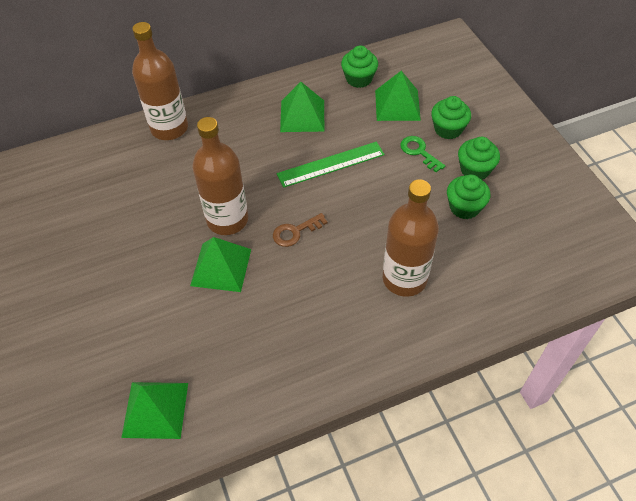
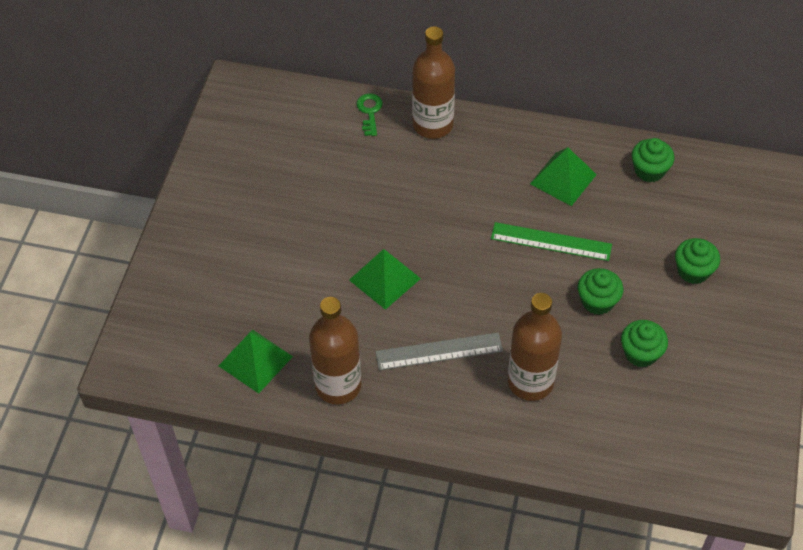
camera: 35 degrees right, 0 degrees up
(227, 220) = (420, 240): brown bottle -> brown bottle (338, 385)
(295, 232) = (469, 285): brown key -> none
(313, 299) = (439, 351): none -> grey ruler
(397, 105) = (664, 218): green pyramid -> none
(419, 152) = (644, 277): green key -> green key (369, 112)
(475, 169) = (683, 325): green cupcake -> green cupcake (597, 301)

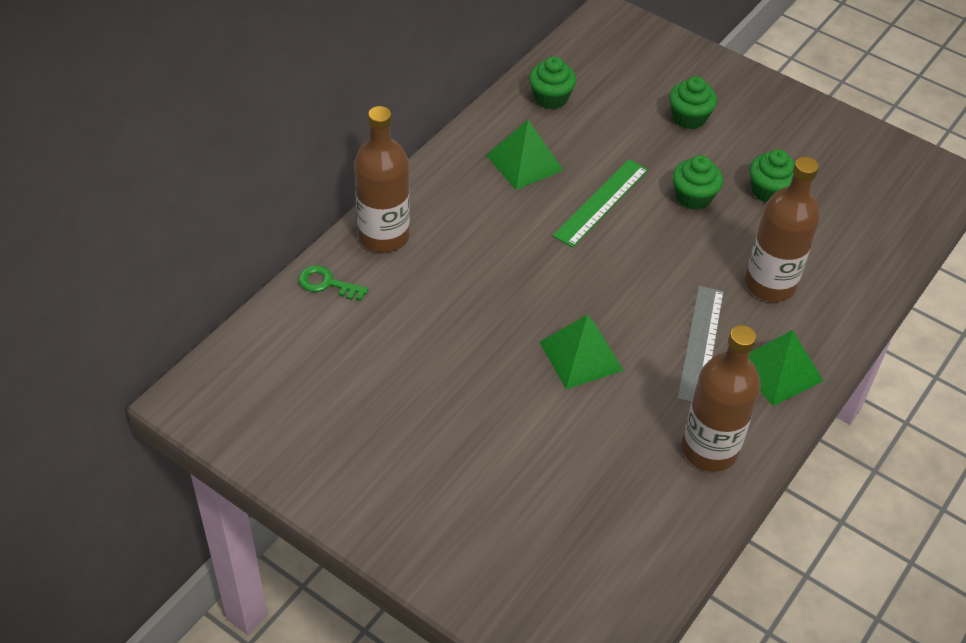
camera: 70 degrees left, 5 degrees down
(255, 361) = (641, 519): green pyramid -> green pyramid (778, 371)

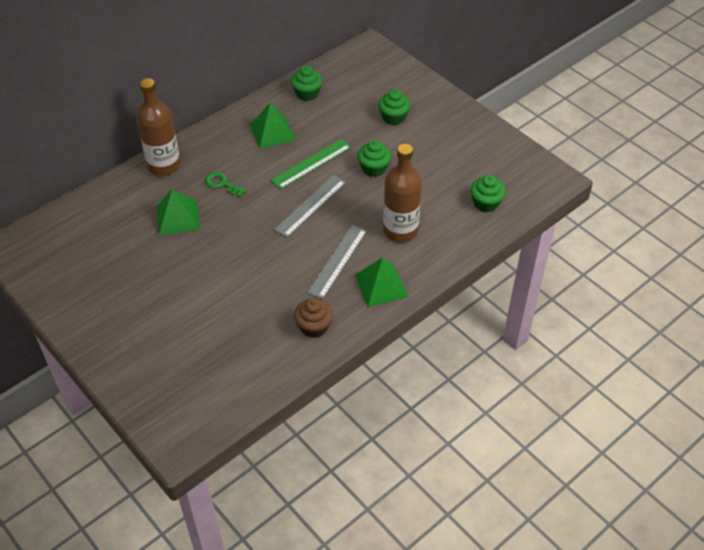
camera: 15 degrees right, 0 degrees up
(327, 283) = (117, 189): green key -> green key (222, 184)
(581, 356) = (256, 257): green pyramid -> green pyramid (177, 217)
(627, 266) = (310, 206): none -> grey ruler
(709, 449) = (314, 327): brown bottle -> brown cupcake
(769, 191) = (426, 171): green cupcake -> green cupcake (486, 203)

